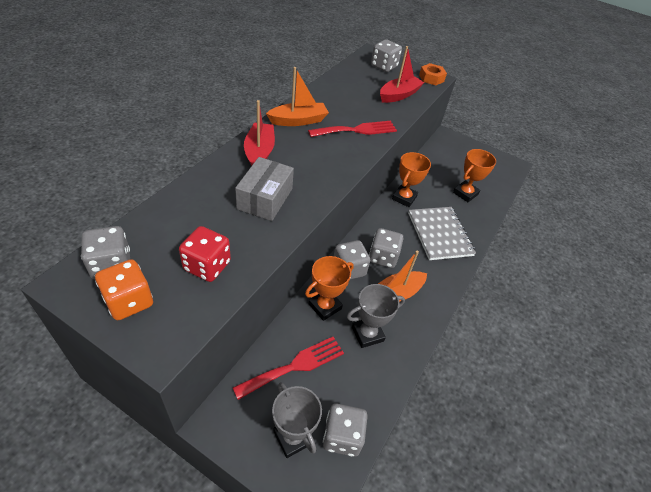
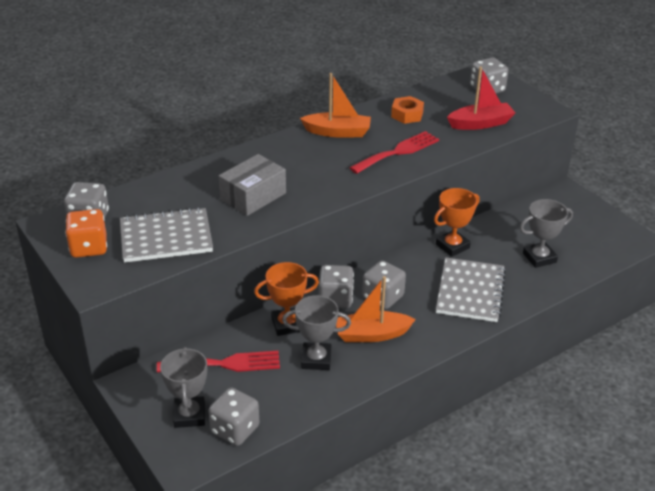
camera: 30 degrees right, 10 degrees down
(207, 266) = (166, 237): red dice -> grey notebook
(259, 152) = (275, 155): red boat -> none
(357, 130) = (398, 152): red fork -> red fork turned 45 degrees counterclockwise
(431, 78) = (541, 111): orange nut -> orange nut (407, 115)
(465, 193) = (539, 258): orange trophy -> grey trophy

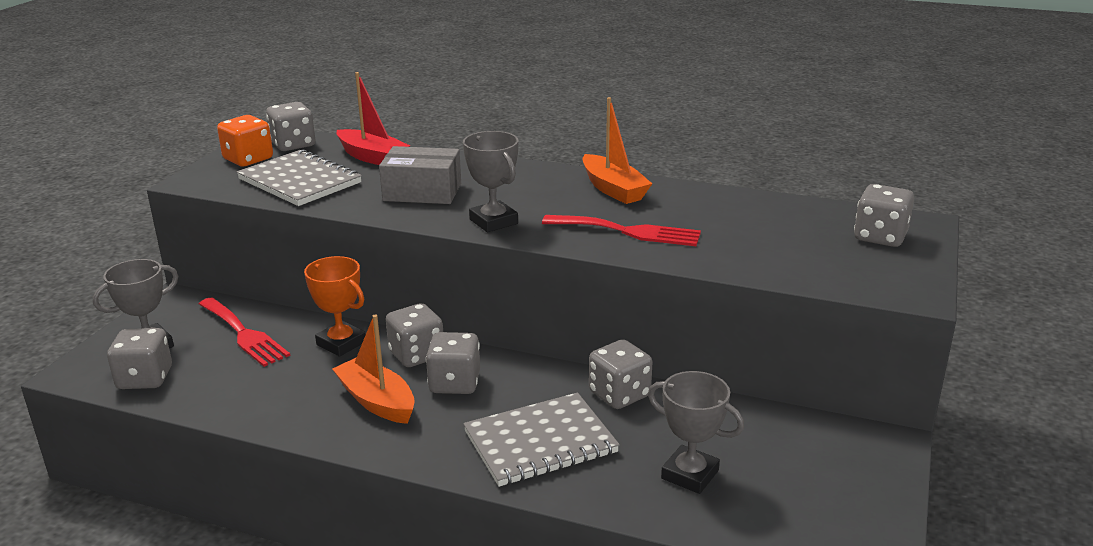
camera: 55 degrees right, 10 degrees down
(316, 359) = (298, 382): grey trophy -> grey trophy (493, 221)
(407, 115) = (720, 211): orange nut -> none
(452, 246) = (619, 394): orange trophy -> grey dice
(480, 123) = (786, 258): red boat -> red boat (372, 157)

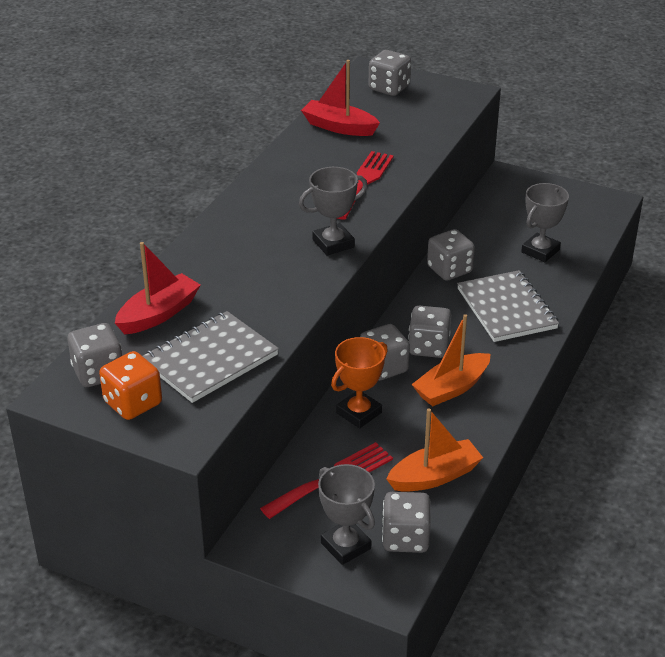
camera: 85 degrees left, 10 degrees up
(422, 192) = (260, 281): grey box -> none
(613, 189) = (280, 182): orange boat -> orange boat (434, 476)
(754, 212) = (339, 127): none -> red boat

